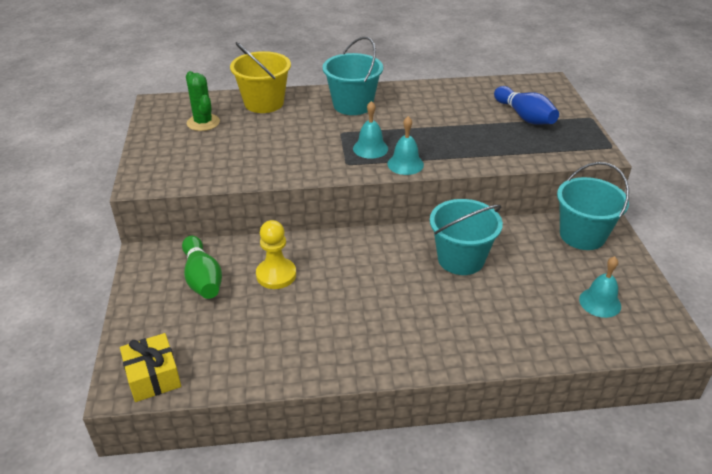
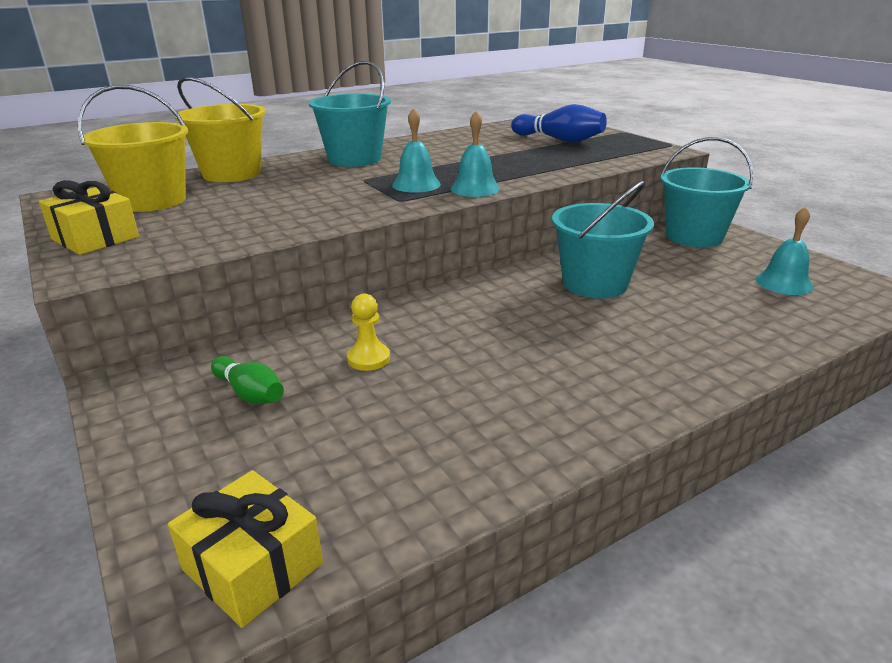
camera: 25 degrees left, 10 degrees down
(157, 153) = (95, 238): none -> yellow gift
(202, 278) = (250, 393): green bowling pin -> green bowling pin, size x0.64
(203, 123) = (152, 201): green cactus -> yellow bucket
(276, 275) = (368, 358): yellow pawn -> yellow pawn, size x0.66

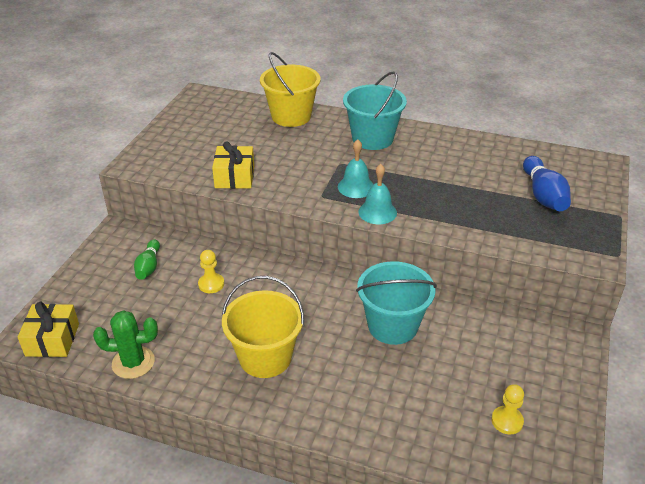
camera: 50 degrees right, 10 degrees up
(95, 238) = (166, 141): yellow gift -> yellow gift (234, 177)
(152, 201) = (224, 122): yellow bucket -> yellow bucket (265, 357)
(435, 486) = (133, 362): none -> green cactus
(694, 236) = (542, 343): turquoise bucket -> none
(784, 283) = (507, 421): turquoise bell -> yellow pawn

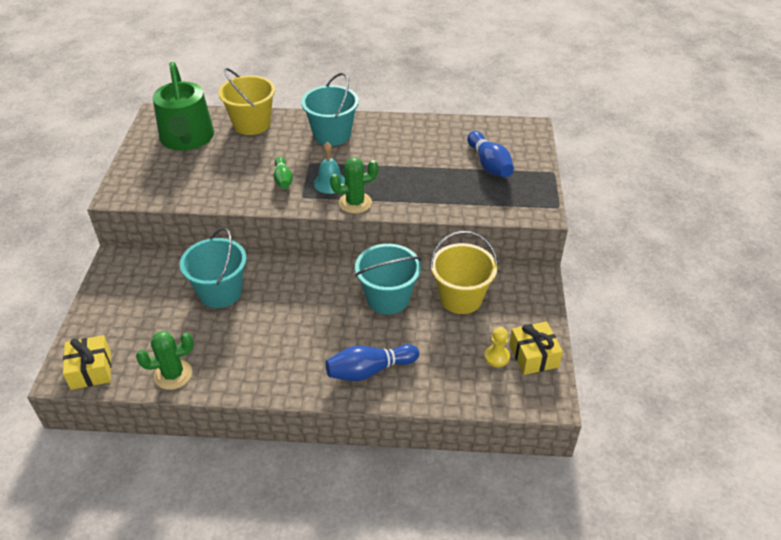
camera: 15 degrees left, 5 degrees up
(149, 267) = (157, 287): green bowling pin -> green bowling pin (283, 179)
(211, 284) = (220, 292): yellow pawn -> turquoise bucket
(221, 121) = (187, 139): none -> green watering can
(234, 177) = (218, 191): yellow gift -> yellow gift (533, 356)
(265, 357) = (288, 346): yellow bucket -> yellow bucket (460, 298)
(349, 404) = (369, 370): none -> blue bowling pin
(377, 212) = (355, 203): turquoise bell -> green cactus

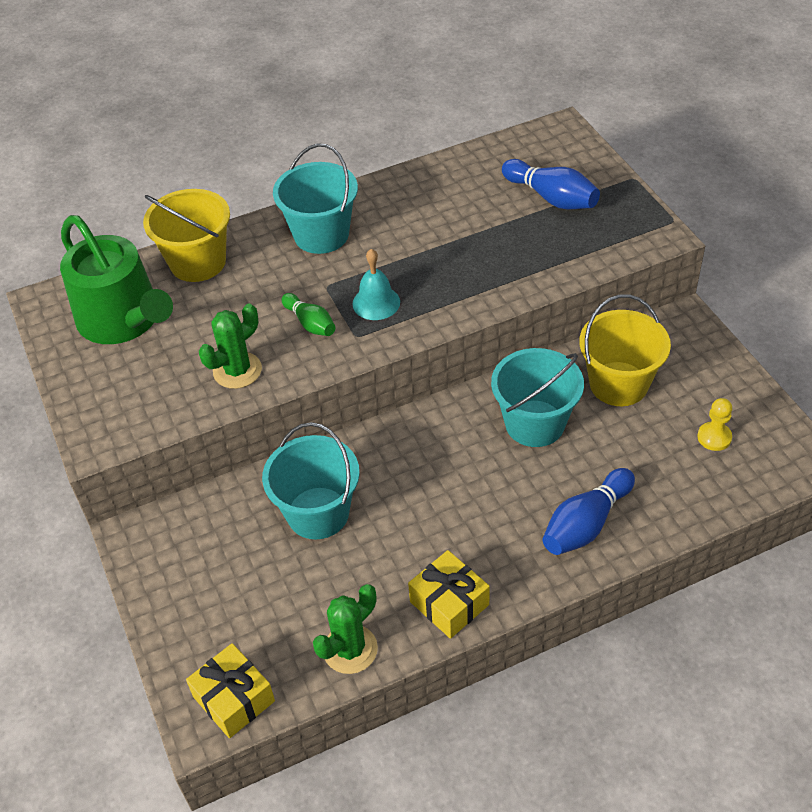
camera: 25 degrees left, 5 degrees up
(355, 203) = (431, 316): green cactus -> green cactus (237, 370)
(533, 356) = (752, 417): yellow gift -> yellow gift (449, 603)

